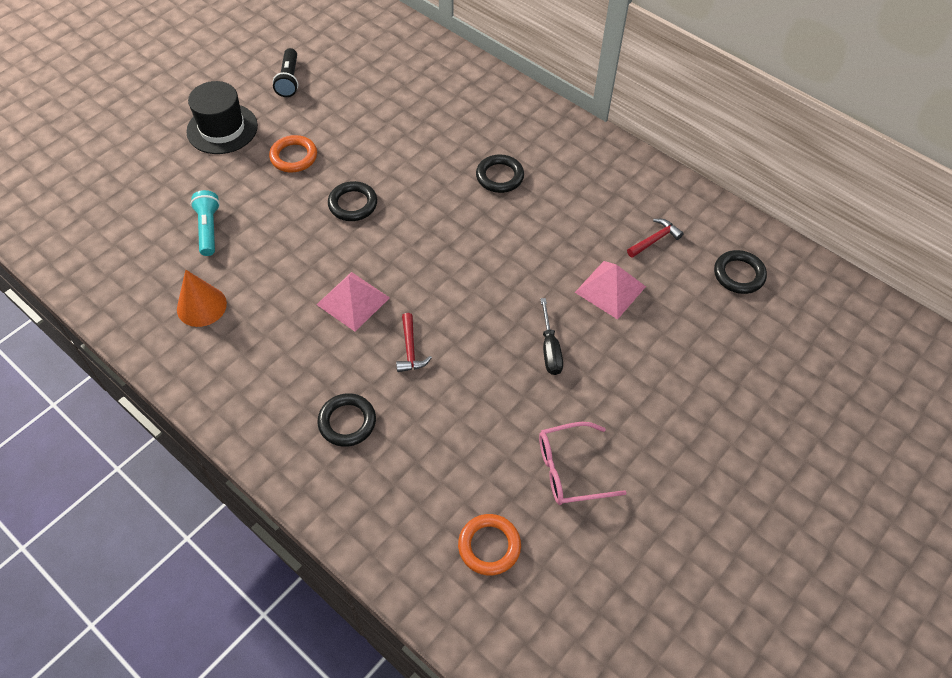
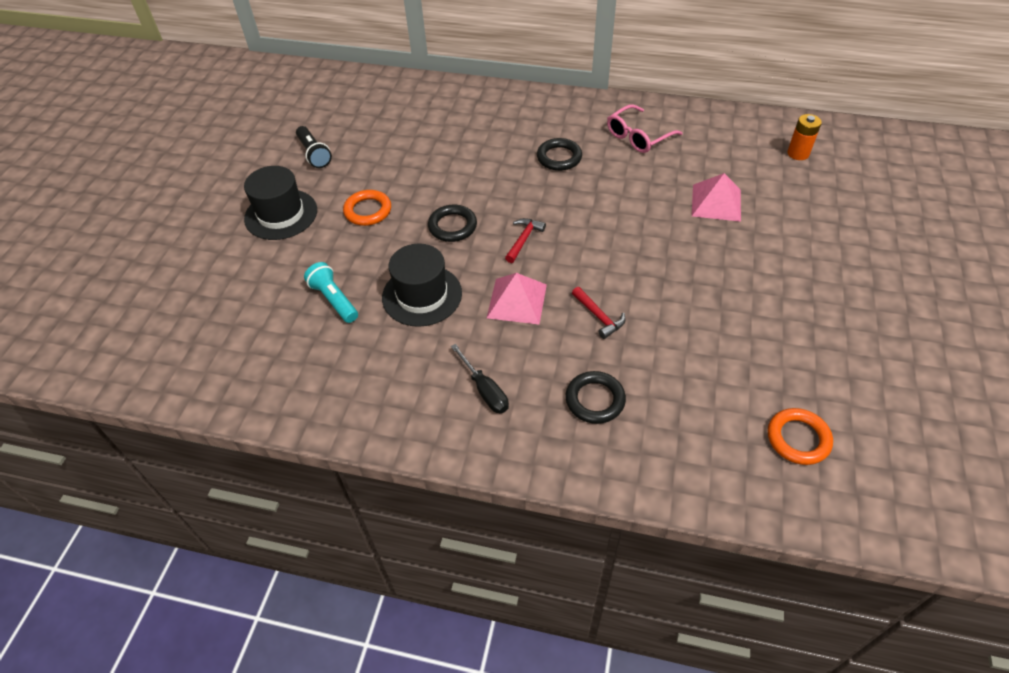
camera: 25 degrees left, 5 degrees down
(201, 306) = (379, 366): orange cone -> none
(280, 258) = (422, 295): none -> black hat
(550, 349) = (710, 265): black screwdriver -> black screwdriver (485, 390)
(570, 470) = (806, 347): pink glasses -> pink glasses (638, 137)
(654, 240) = (717, 154): red hammer -> red hammer (523, 240)
(739, 274) = (798, 153): black ring -> orange battery

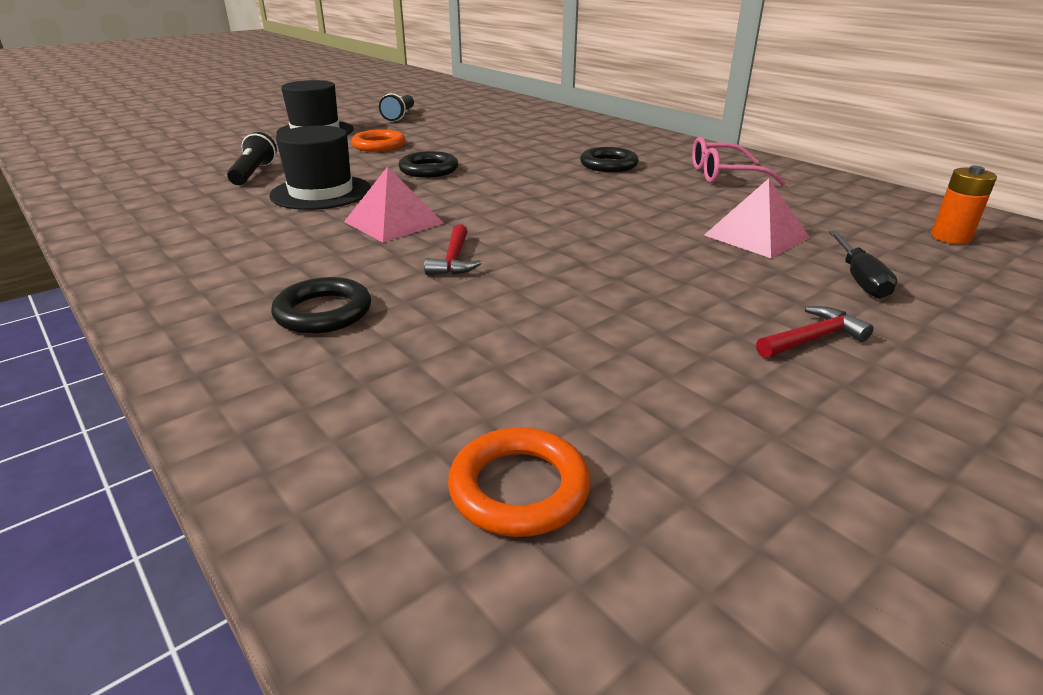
camera: 35 degrees right, 20 degrees down
(334, 300) = (253, 173): turquoise flashlight -> black flashlight
(485, 390) = (241, 260): black screwdriver -> black screwdriver (859, 279)
(523, 240) = (477, 194): red hammer -> red hammer (812, 339)

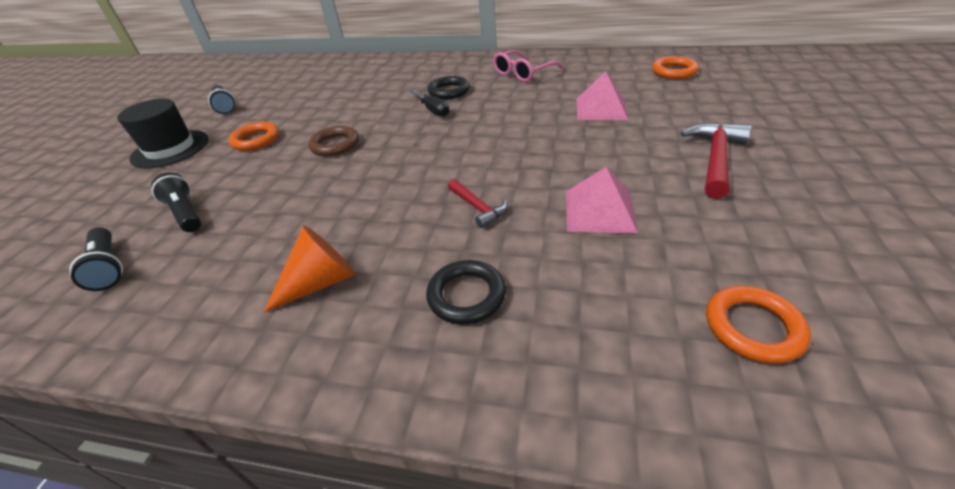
camera: 35 degrees left, 10 degrees up
(164, 185) = (109, 267): none -> black flashlight
(250, 251) = (321, 282): none -> orange cone
(321, 192) = (283, 202): black hat -> none
(393, 222) = (387, 200): pink pyramid -> pink pyramid (599, 211)
(429, 170) = (335, 145): black ring -> brown ring
(812, 339) = (715, 159): red hammer -> red hammer, size x1.68
(859, 279) = (679, 114): black screwdriver -> black screwdriver (432, 109)
(950, 237) = (674, 71): orange battery -> orange ring

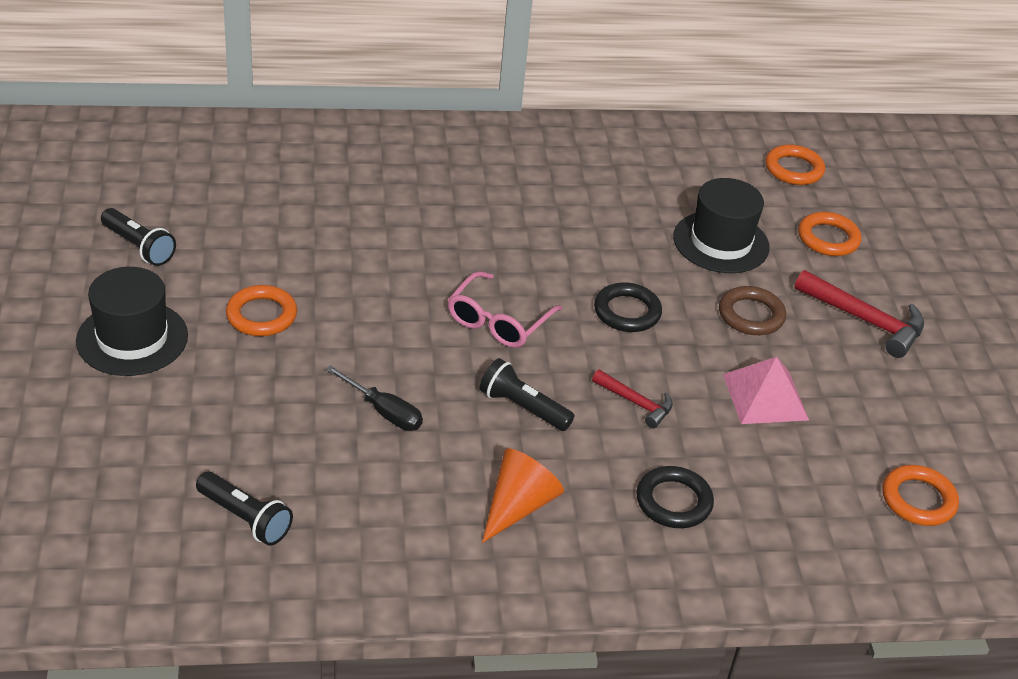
camera: 25 degrees left, 0 degrees up
(185, 213) = (272, 441): black flashlight -> black flashlight (522, 407)
(335, 145) = (393, 319): brown ring -> brown ring (751, 315)
(432, 109) = (492, 248): black screwdriver -> black screwdriver (384, 412)
(449, 91) = (497, 210): black ring -> black ring (627, 312)
(523, 73) = (589, 170): pink glasses -> pink glasses (498, 321)
(601, 108) = (721, 242): pink pyramid -> black hat
(692, 107) = (828, 238): none -> orange ring
(715, 159) = (865, 320): red hammer -> red hammer turned 120 degrees clockwise

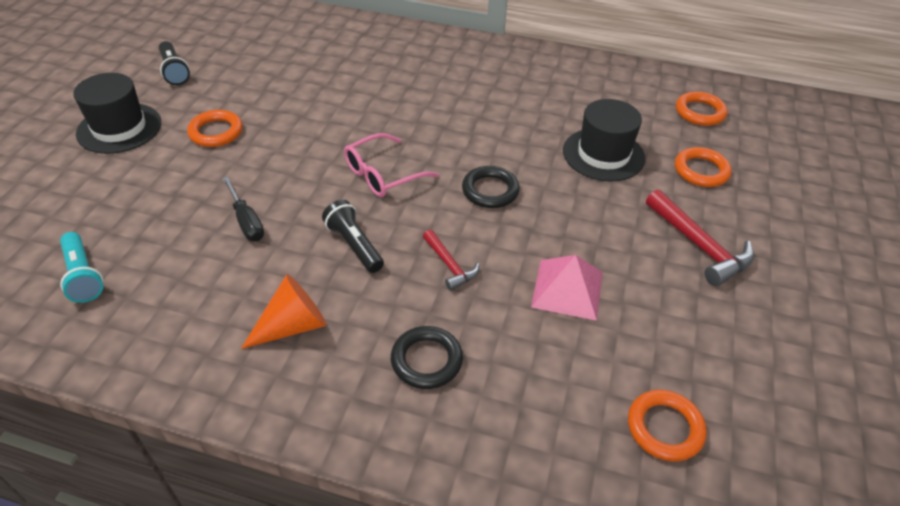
camera: 25 degrees right, 5 degrees up
(245, 518) = (83, 276): black flashlight -> turquoise flashlight
(751, 315) = (595, 217): brown ring -> none

